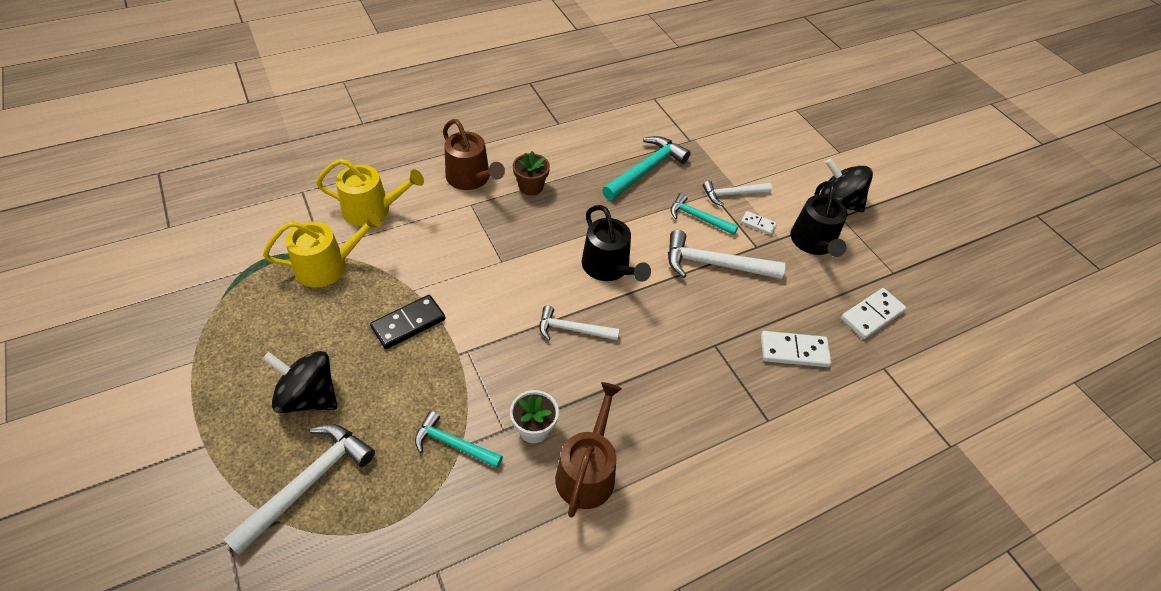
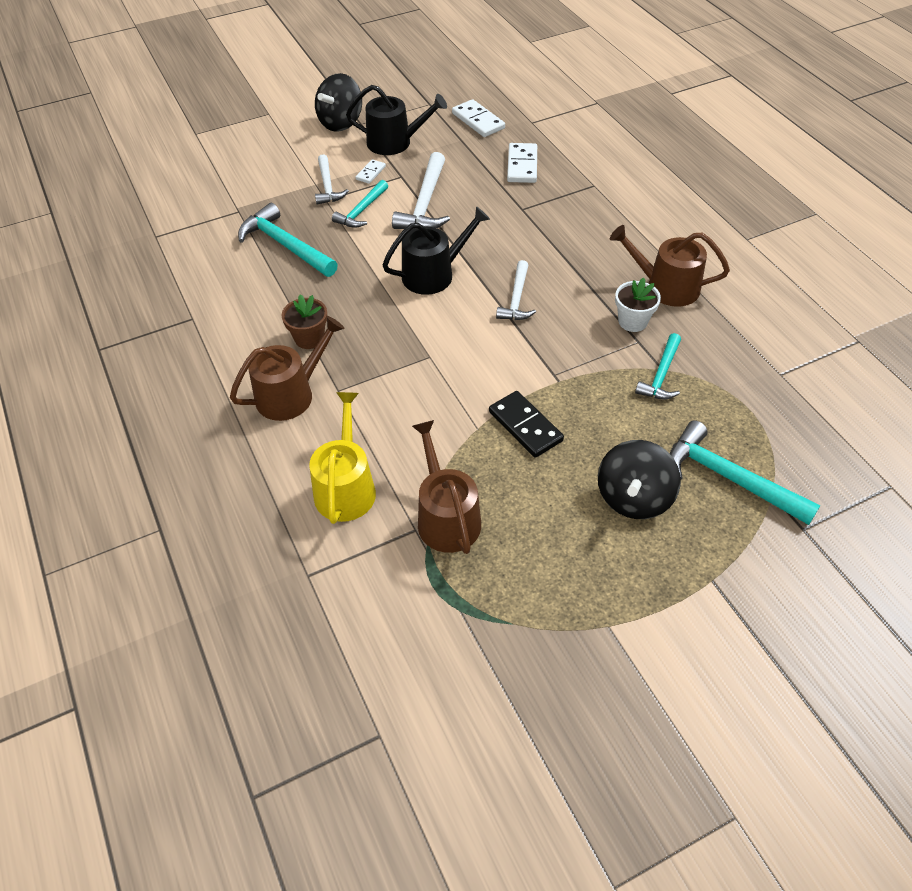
camera: 85 degrees left, 0 degrees up
(308, 483) = (729, 478): white hammer -> turquoise hammer
(328, 266) = (446, 517): yellow watering can -> brown watering can

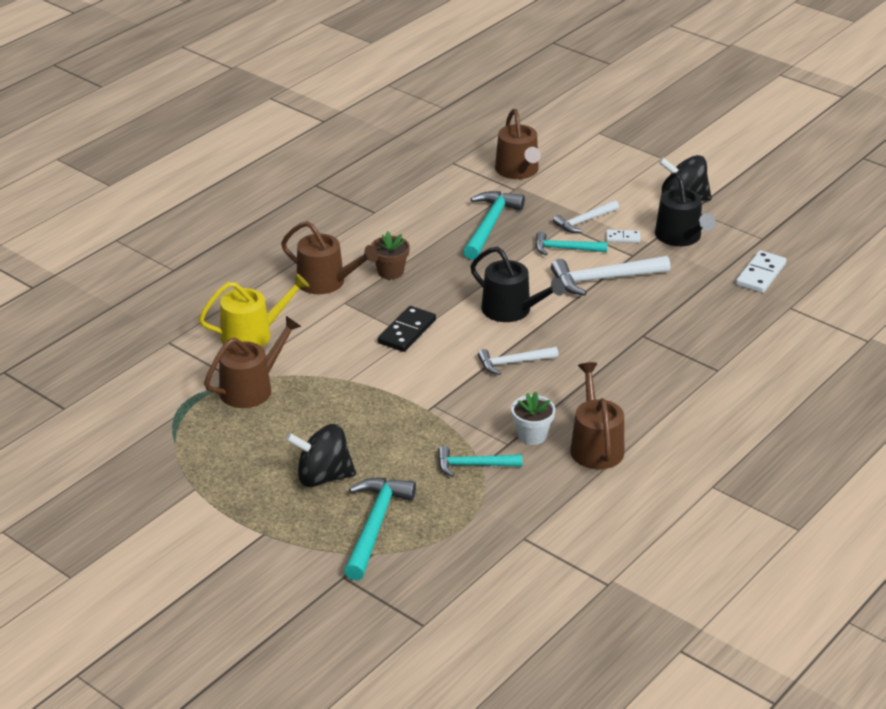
camera: 65 degrees right, 15 degrees down
(211, 199) = (518, 171): none -> brown watering can
(522, 165) = (710, 319): white domino -> none
(525, 426) = (365, 404): black domino -> black domino (407, 332)

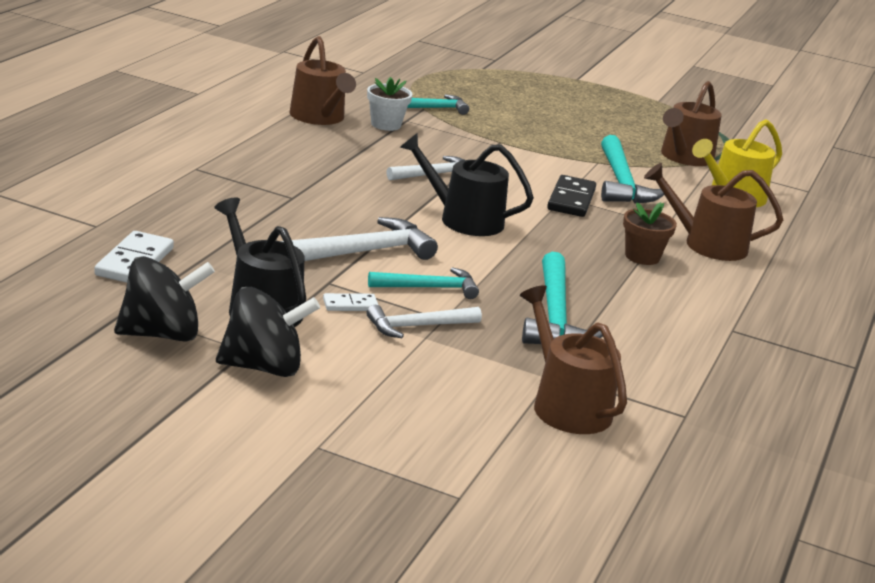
camera: 160 degrees right, 10 degrees down
(323, 477) = (559, 104): black spinning top -> black spinning top (161, 334)
(375, 526) = (491, 80): turquoise hammer -> turquoise hammer (621, 182)
(584, 221) = (418, 326): white hammer -> white hammer turned 150 degrees counterclockwise

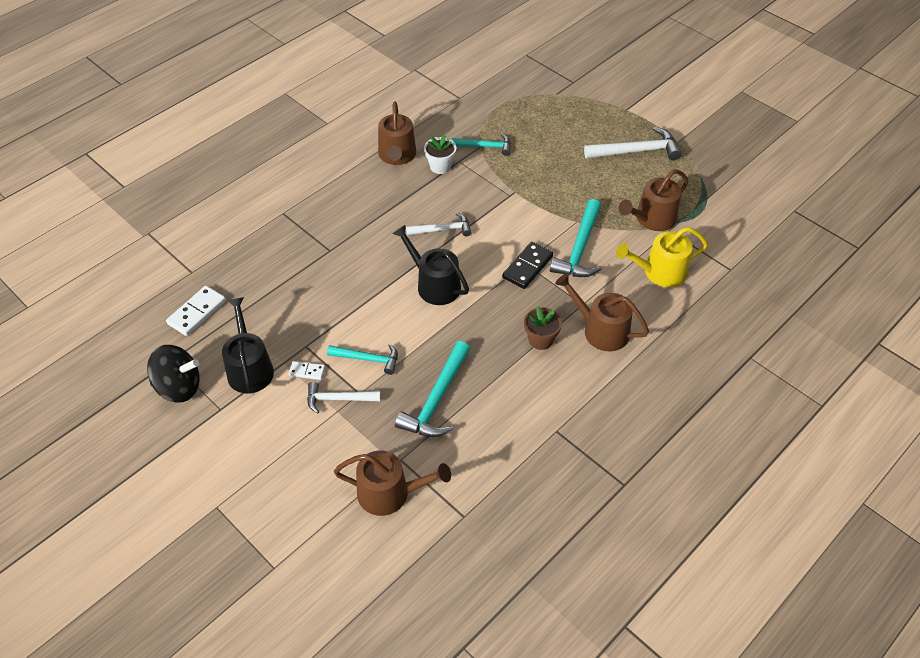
camera: 25 degrees right, 25 degrees up
(263, 367) = (222, 427): black spinning top -> none
(360, 253) = (343, 316): white hammer -> white hammer (637, 151)
(566, 405) = (390, 493): brown watering can -> brown watering can turned 105 degrees clockwise

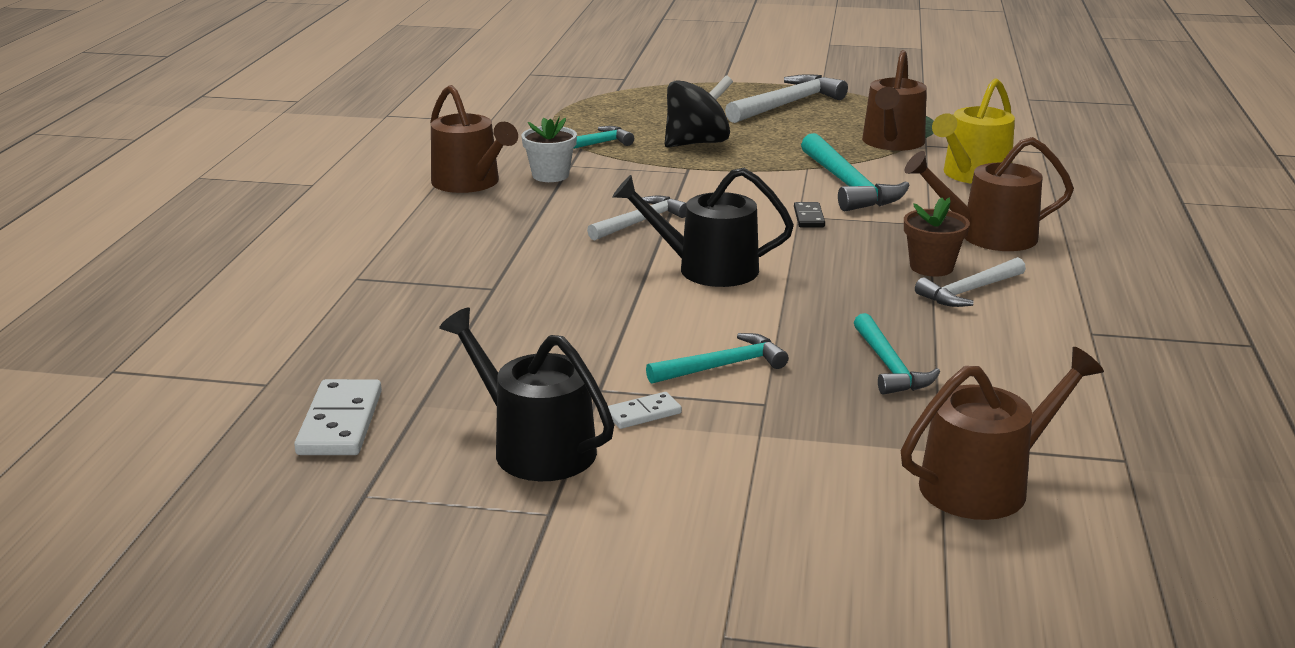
camera: 35 degrees left, 25 degrees down
(179, 387) = (427, 520): black spinning top -> black spinning top (697, 143)
(338, 399) = (741, 422): white hammer -> white hammer (969, 291)
(436, 399) = (889, 366): turquoise hammer -> turquoise hammer, size x0.63
(527, 267) = (808, 217): black domino -> black domino, size x0.57

